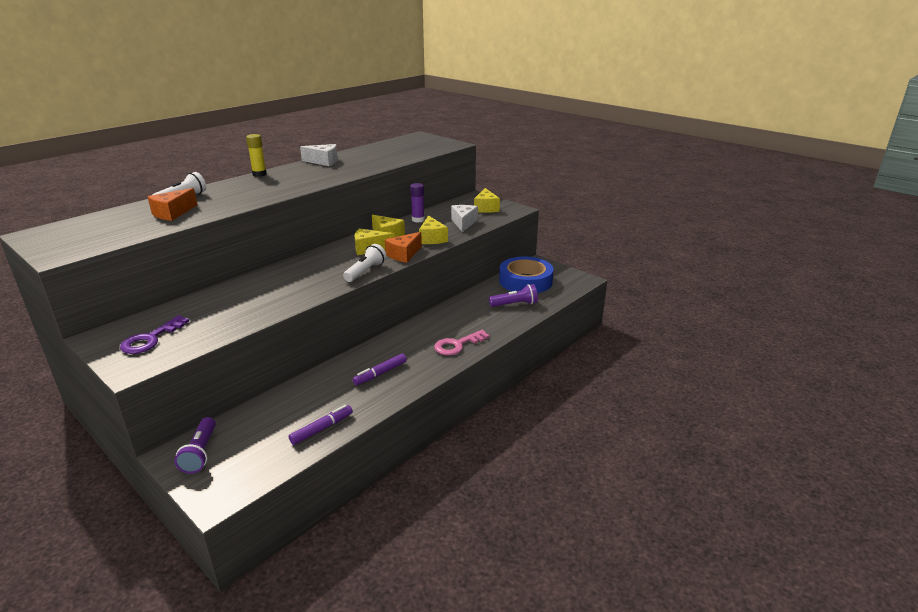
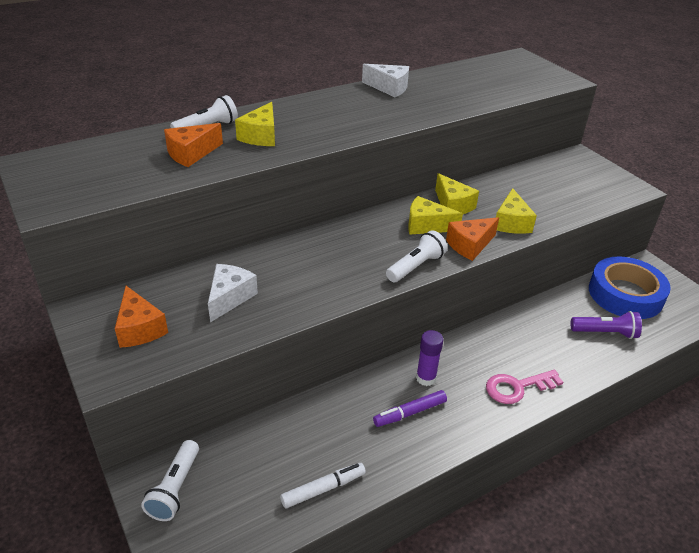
camera: 15 degrees right, 10 degrees up
(150, 339) = (139, 328): purple key -> orange cheese
(200, 453) = (175, 489): purple flashlight -> white flashlight
(259, 174) = (306, 99): yellow glue stick -> none
(322, 429) = (323, 489): purple marker -> white marker
(418, 220) = (496, 185): purple glue stick -> purple glue stick (426, 378)
(463, 223) = (558, 202): white cheese -> white cheese (229, 297)
(486, 208) = (592, 179): yellow cheese -> yellow cheese (261, 136)

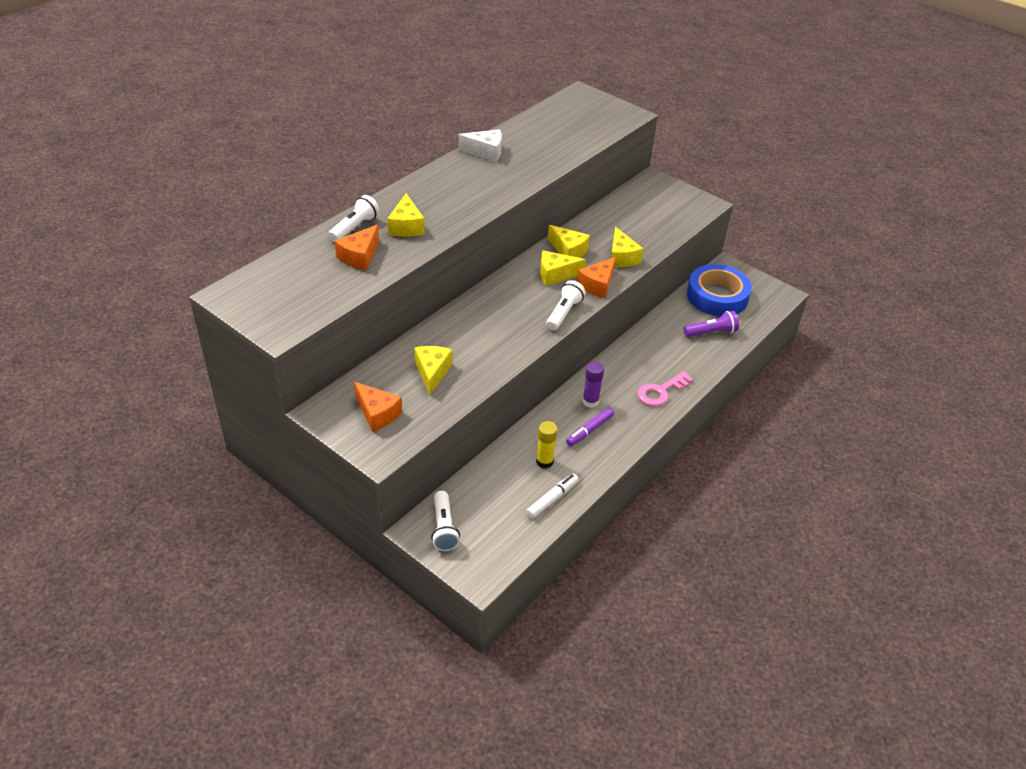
camera: 20 degrees left, 5 degrees up
(229, 297) = (432, 372): white cheese -> yellow cheese
(337, 437) = (544, 461): none -> yellow glue stick

